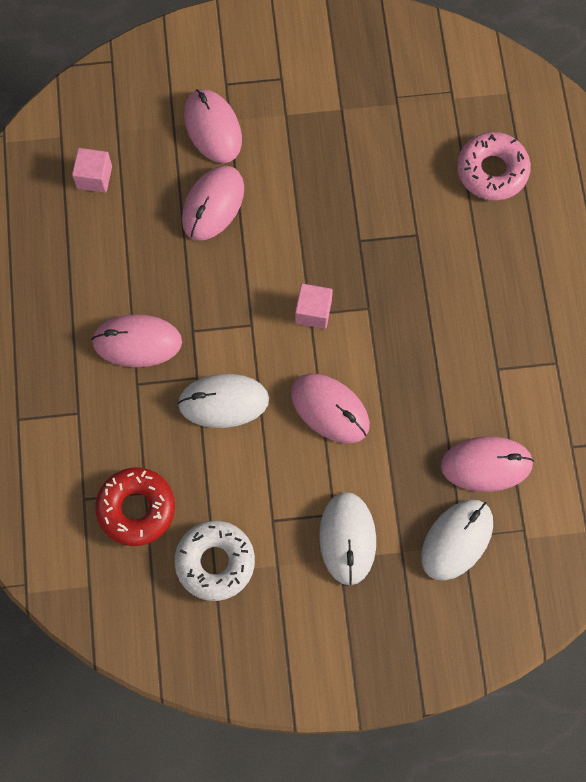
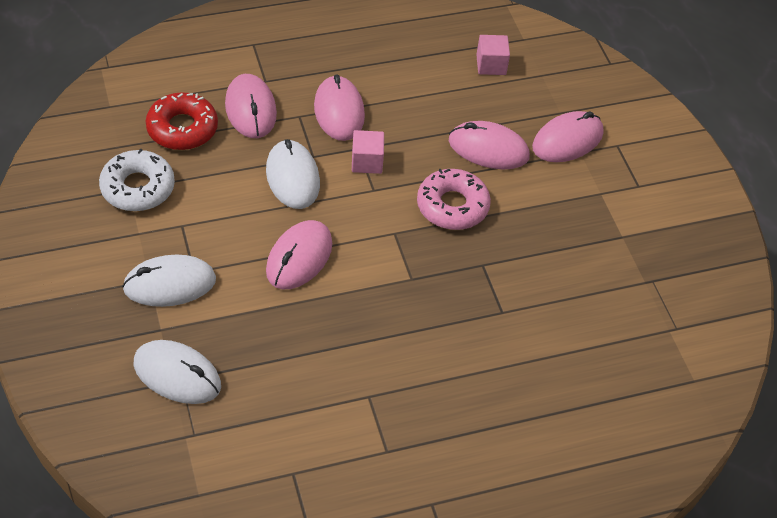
camera: 75 degrees right, 20 degrees down
(313, 312) = (397, 235): pink cube -> pink cube (367, 162)
(486, 465) = (260, 394): pink mouse -> pink mouse (250, 109)
(492, 171) = (595, 373): pink donut -> pink donut (452, 206)

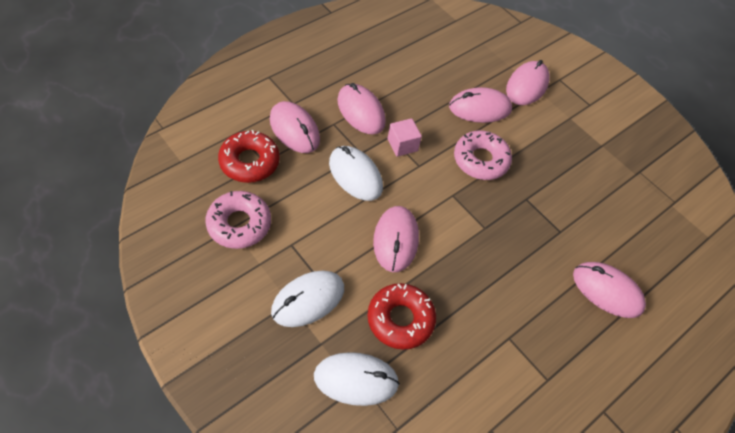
camera: 25 degrees left, 5 degrees up
(138, 188) = (239, 224): white donut -> pink donut
(257, 336) = (400, 319): none -> red donut
(491, 65) = (446, 45): pink cube -> none
(518, 391) = (607, 291): none -> pink mouse

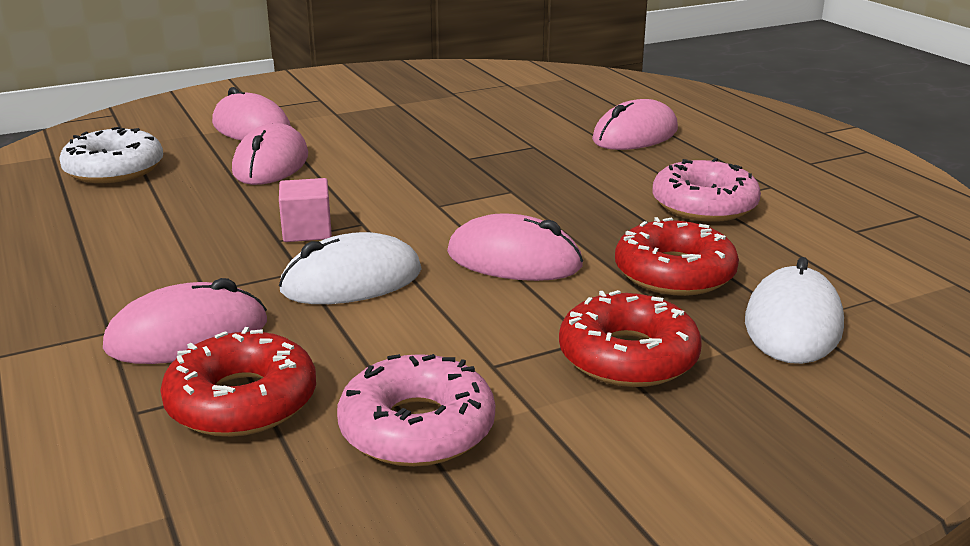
camera: 70 degrees left, 30 degrees down
(308, 300) = (628, 356): white mouse -> red donut
(361, 111) = (196, 259): pink mouse -> none
(448, 48) = (114, 169): none -> white donut
(480, 160) = (379, 176): pink donut -> pink donut (704, 205)

